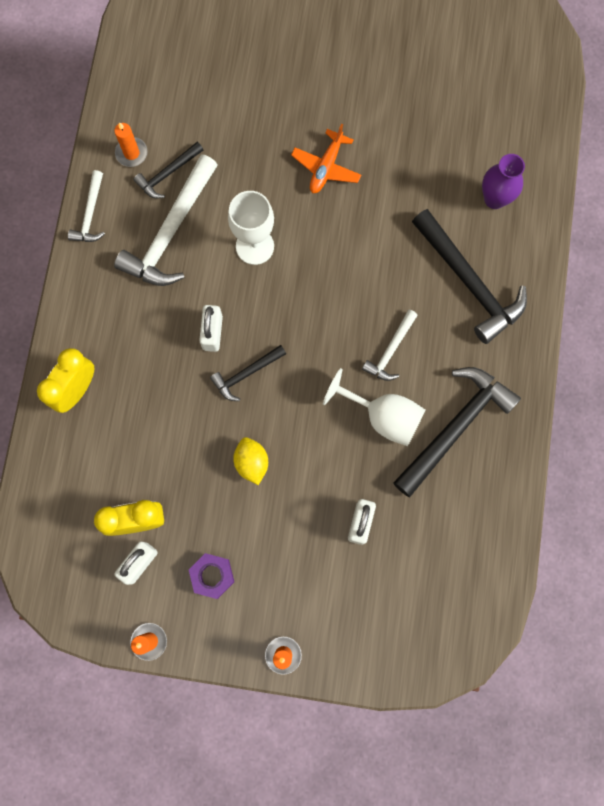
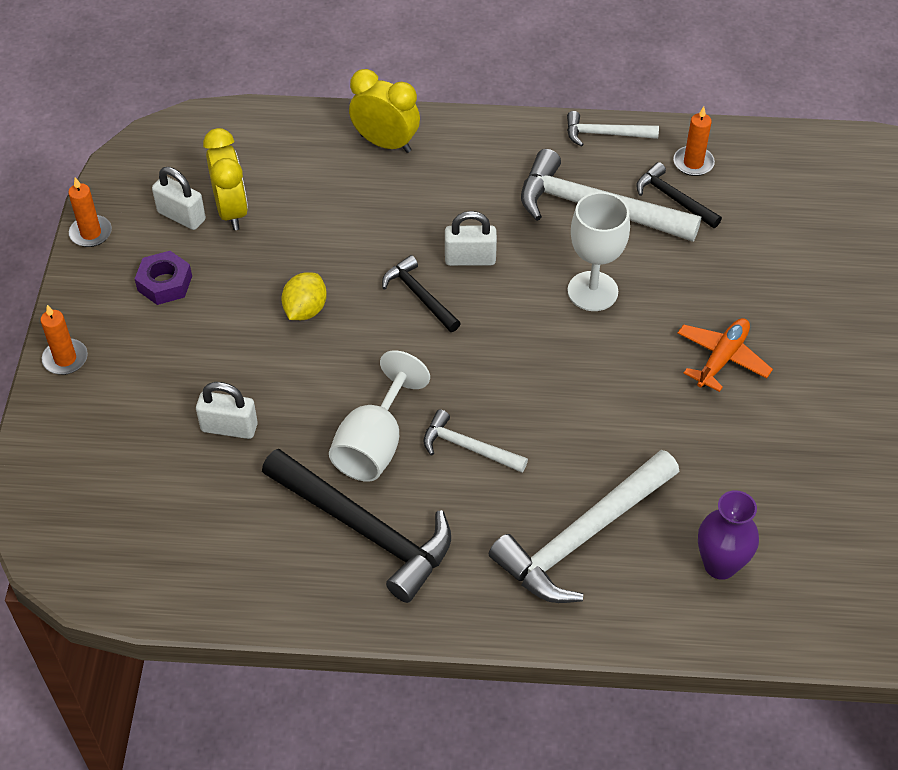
camera: 85 degrees right, 25 degrees down
(251, 462) = (305, 310): yellow lemon -> yellow lemon turned 45 degrees counterclockwise
(326, 167) = (722, 359): orange plane -> orange plane turned 105 degrees clockwise
(469, 283) = (581, 538): black hammer -> white hammer

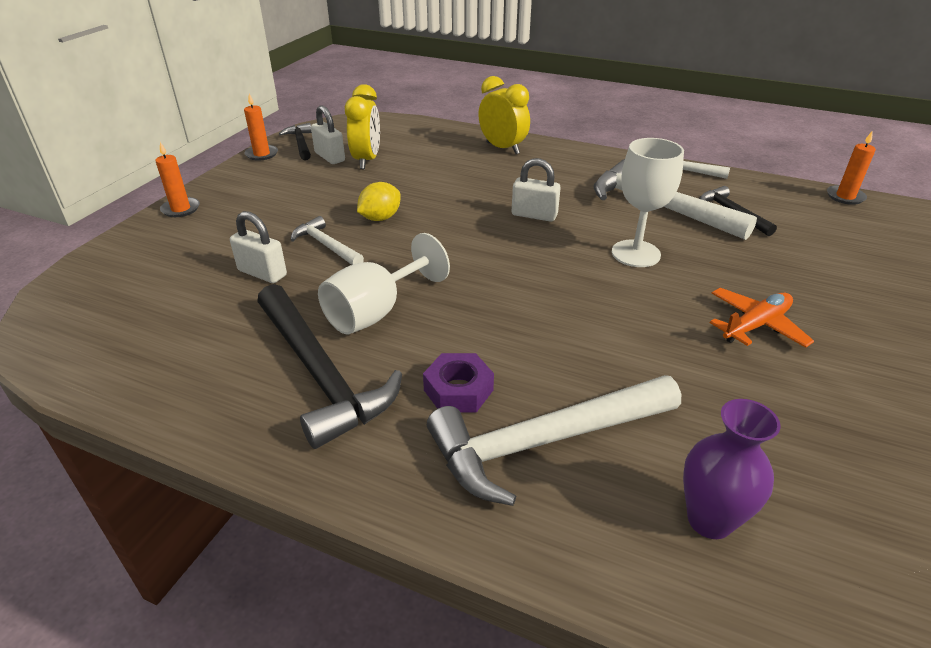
camera: 20 degrees right, 15 degrees down
(165, 283) = (288, 185): purple nut -> purple nut (458, 390)
(419, 295) = (478, 227): black hammer -> black hammer (300, 143)
(467, 447) = (461, 334): white hammer -> white hammer (326, 245)
(693, 163) = (756, 196): orange candle -> orange candle (845, 197)

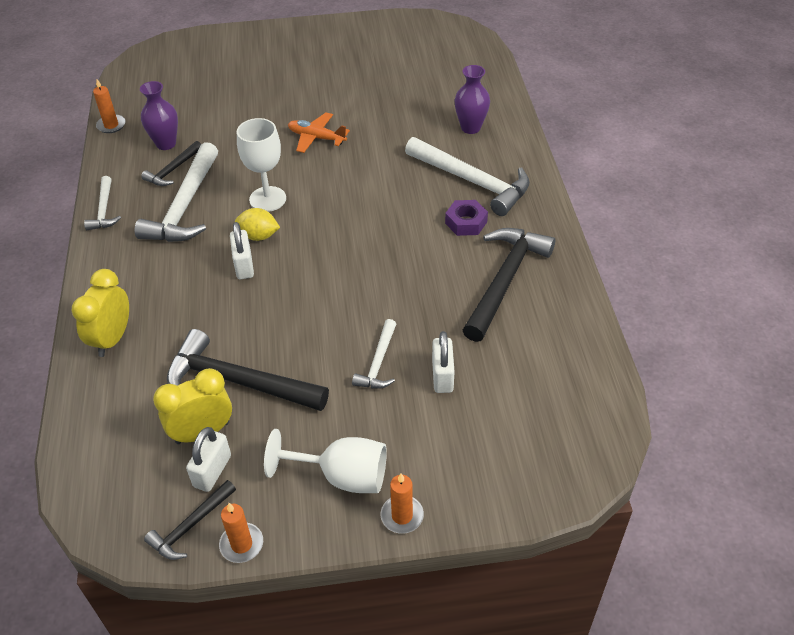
camera: 120 degrees left, 10 degrees up
(376, 312) = (432, 288): white goblet -> white goblet (342, 476)
(380, 218) = (312, 354): yellow lemon -> yellow lemon (259, 236)
(396, 181) = (237, 381): none -> black hammer
(790, 219) = (166, 144): none -> purple vase

